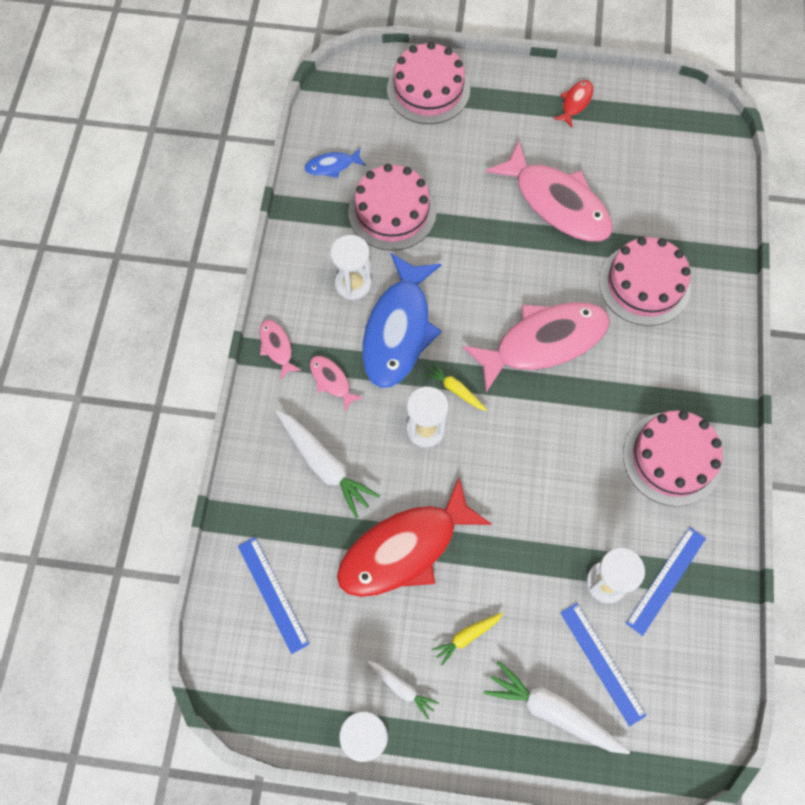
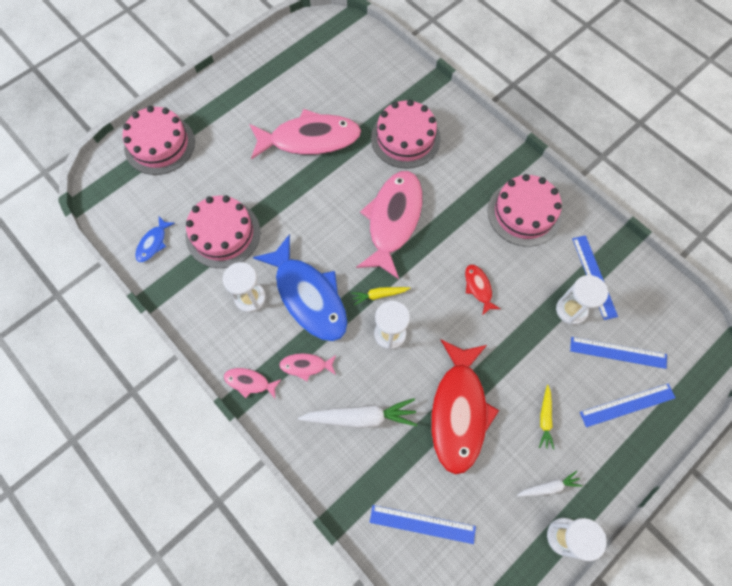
camera: 50 degrees left, 0 degrees up
(552, 711) = (627, 405): white carrot -> blue ruler
(575, 102) = (254, 76): red fish -> red fish (478, 288)

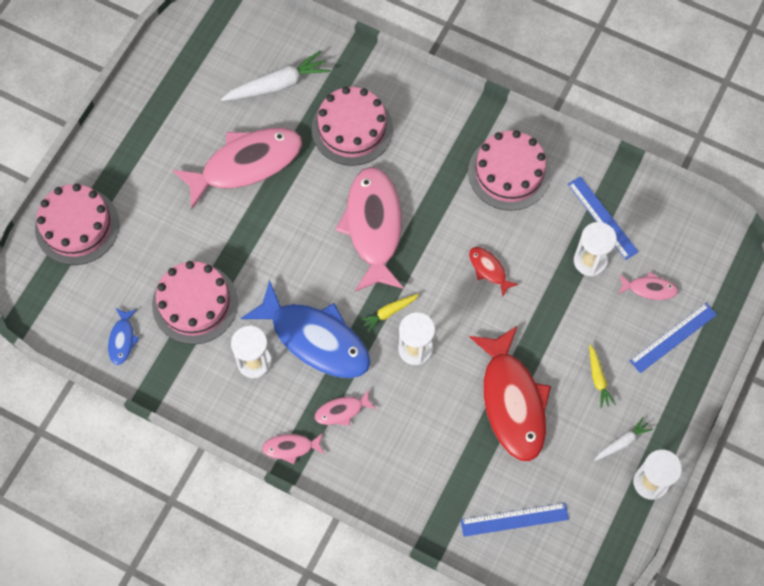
camera: 20 degrees left, 0 degrees up
(361, 417) = (417, 441): white carrot -> white carrot (278, 84)
(618, 353) = (649, 289): blue ruler -> pink fish

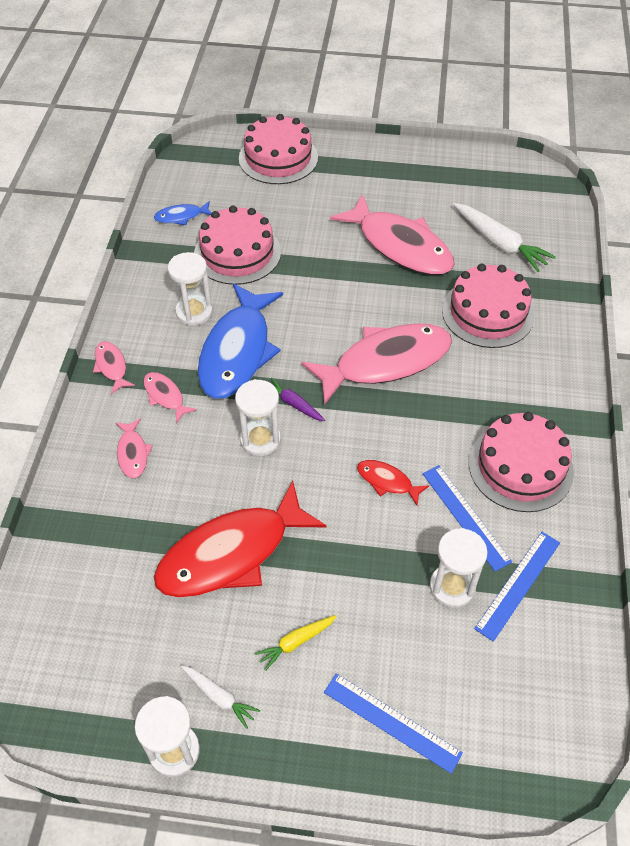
camera: 70 degrees right, 15 degrees down
(389, 312) = (293, 404): yellow carrot -> purple carrot
(489, 269) = (387, 481): red fish -> red fish turned 90 degrees counterclockwise
(514, 520) = (82, 599): blue ruler -> blue ruler (465, 516)
(649, 289) = (448, 670): pink fish -> pink fish (133, 453)

